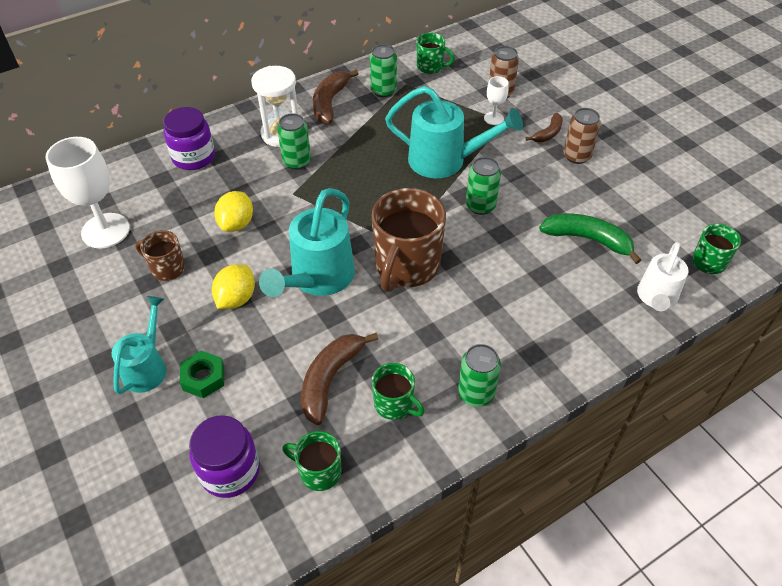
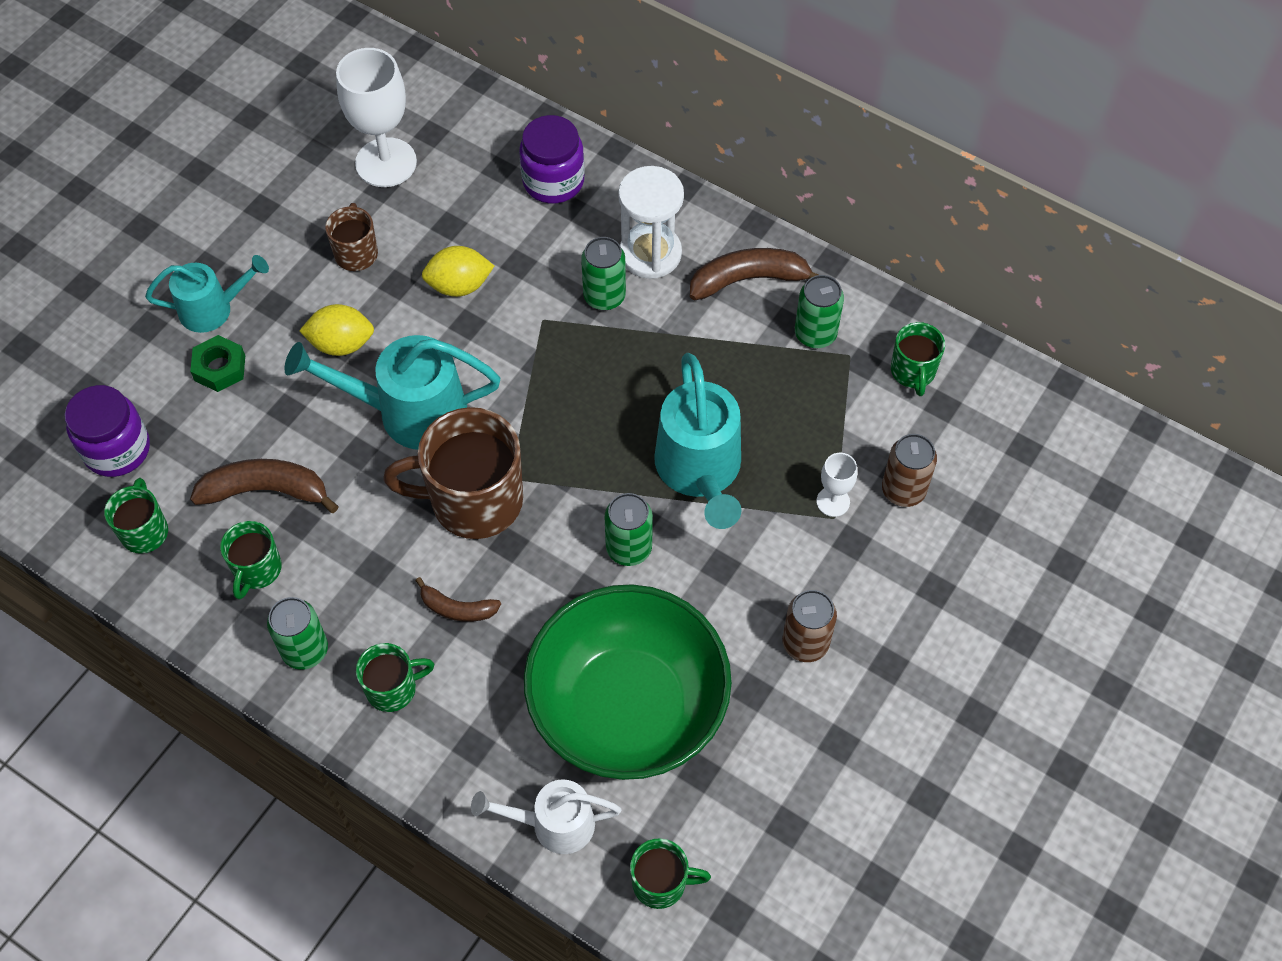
camera: 65 degrees right, 10 degrees up
(528, 351) = (393, 688): none -> green mug
(548, 133) = (838, 588): brown banana -> brown banana (457, 608)
(588, 239) = (628, 707): green banana -> green bowl

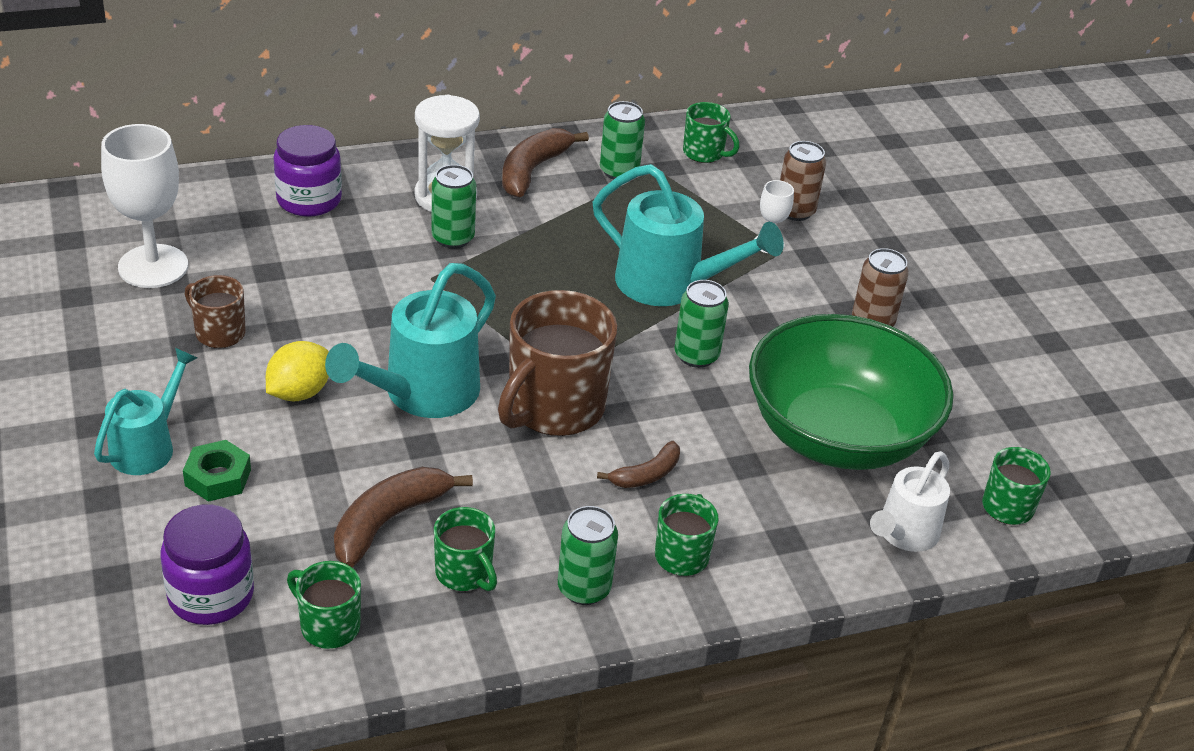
camera: 55 degrees left, 20 degrees down
(459, 286) = (336, 299): yellow lemon -> none

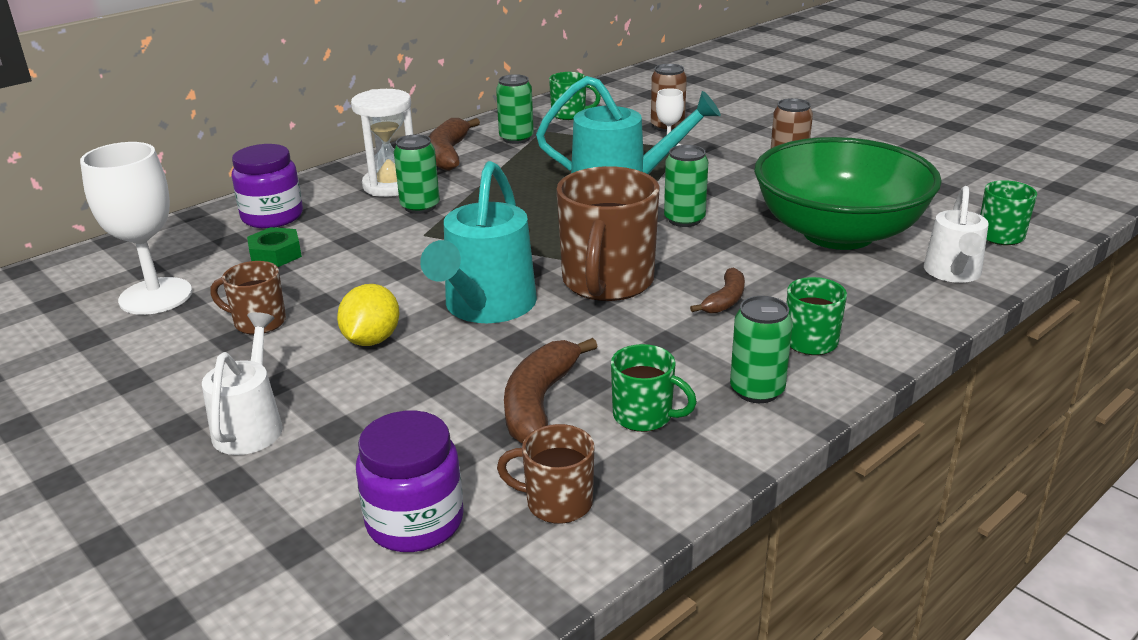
camera: 20 degrees left, 10 degrees down
(148, 446) = (251, 425): turquoise watering can -> white watering can
(218, 477) = (344, 425): green nut -> green nut (275, 254)
(328, 626) = (557, 503): green mug -> brown mug

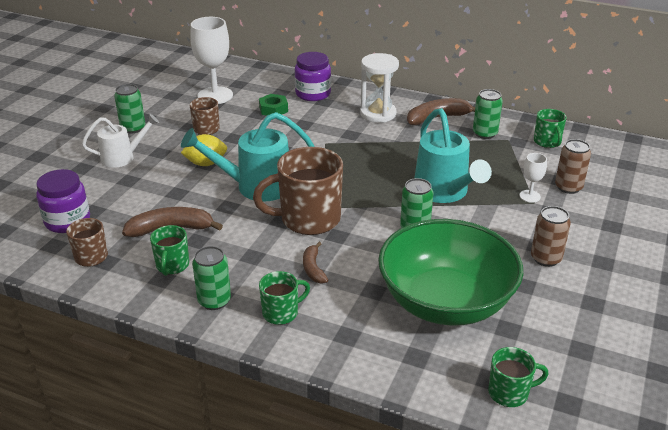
camera: 65 degrees right, 5 degrees up
(420, 207) = (358, 131): green can -> green can (133, 128)
(725, 300) = (313, 268): brown banana -> brown banana turned 75 degrees clockwise
(953, 274) = (418, 370): white watering can -> none

